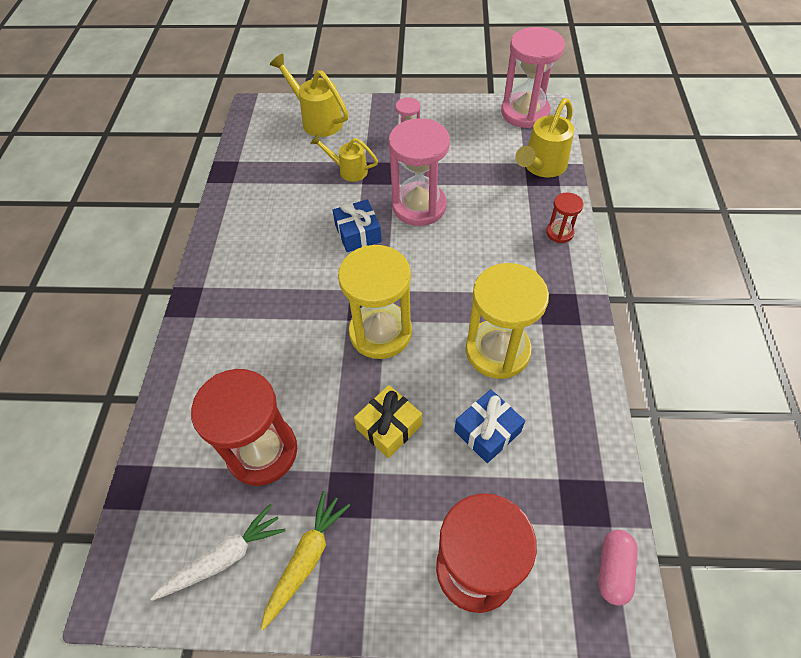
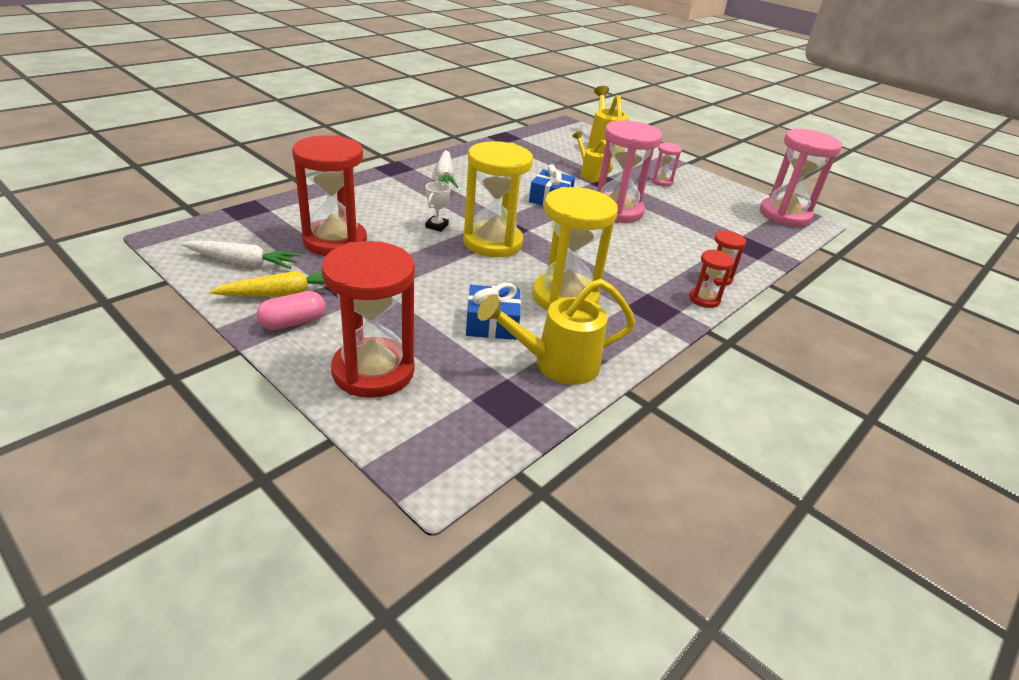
camera: 35 degrees right, 20 degrees down
(243, 275) = (445, 176): none -> white carrot
(316, 351) = (436, 226): none -> white trophy
(389, 427) = (427, 280): yellow gift -> none
(541, 167) = (755, 243): yellow watering can -> yellow watering can (555, 364)
(576, 266) = (704, 299): none -> red hourglass
(613, 569) = (472, 446): pink capsule -> pink capsule (293, 322)

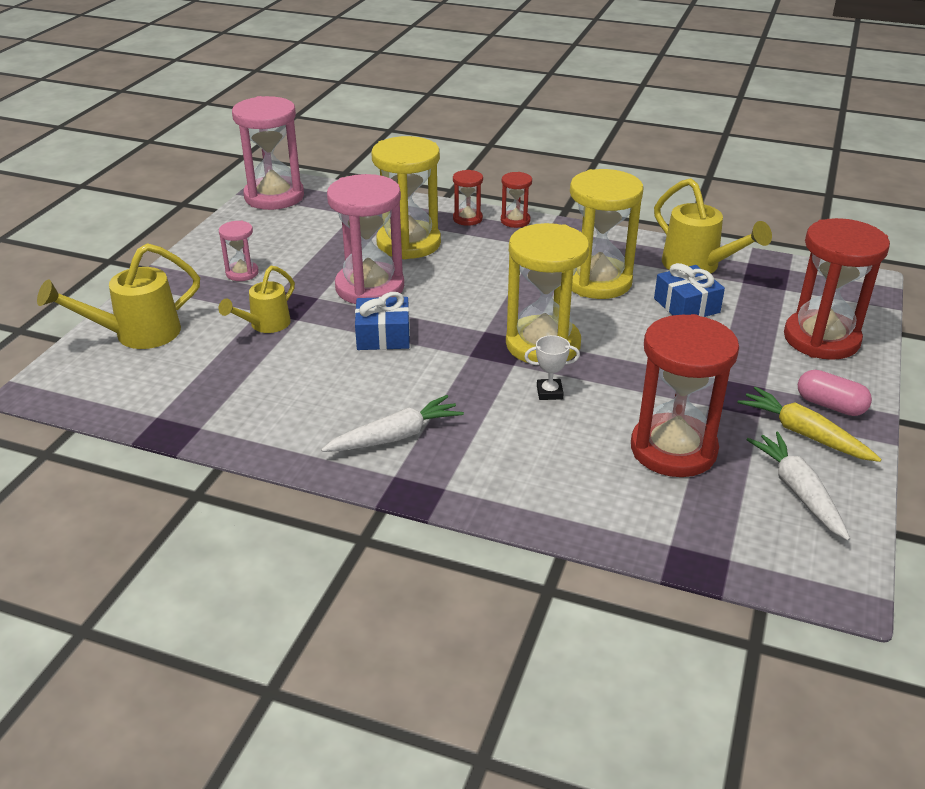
camera: 110 degrees left, 0 degrees up
(679, 241) = (408, 243): none -> yellow hourglass

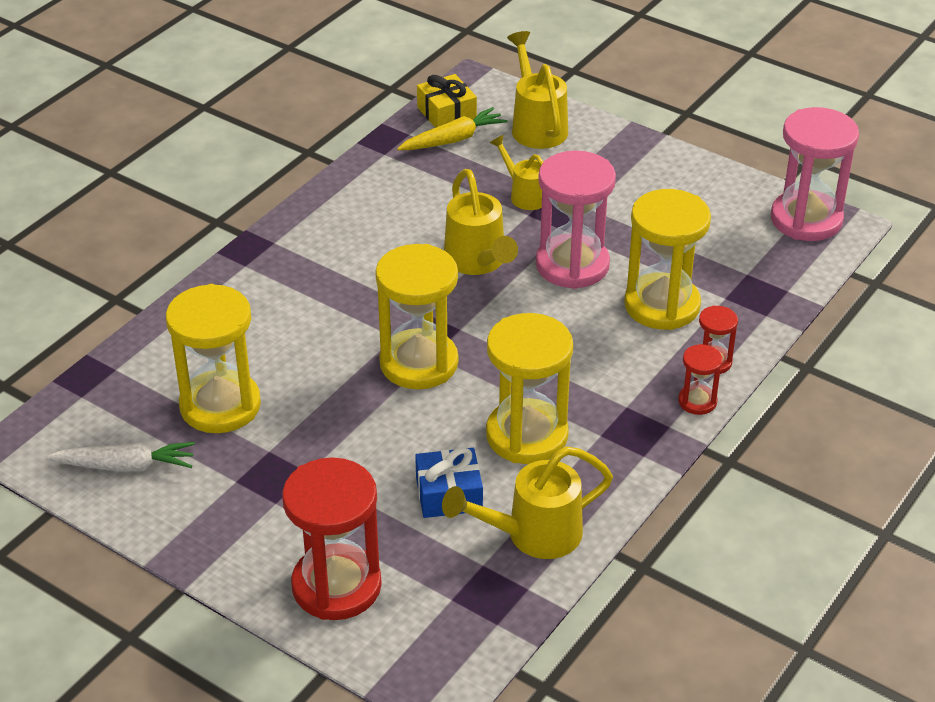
camera: 105 degrees right, 5 degrees up
(111, 396) = (446, 113): none -> yellow gift
(242, 273) = (629, 187): pink hourglass -> none
(383, 335) = (478, 262): blue gift -> yellow watering can
(395, 436) = (322, 249): white carrot -> none
(549, 392) = (339, 349): white trophy -> none
(673, 449) = (220, 406): red hourglass -> yellow hourglass
(804, 434) = (194, 502): yellow carrot -> yellow carrot (453, 140)
(830, 405) = (223, 540): pink capsule -> none

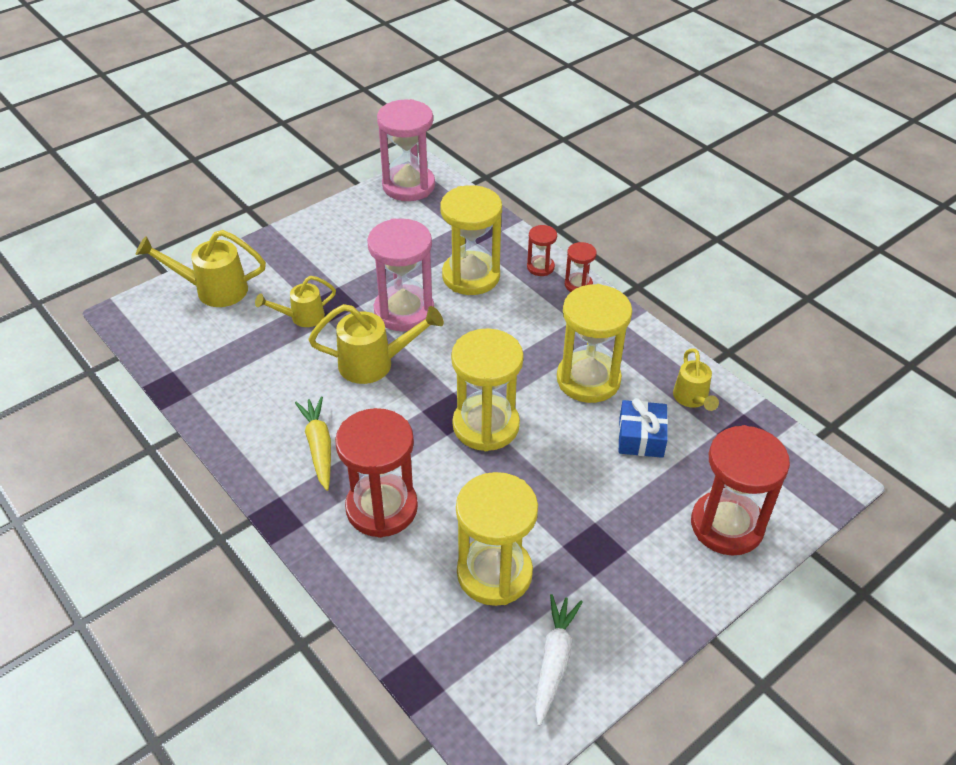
camera: 75 degrees left, 5 degrees up
(280, 311) = (381, 508): none -> red hourglass
(446, 113) = (158, 340): yellow gift -> none
(453, 140) = (199, 344): yellow carrot -> yellow carrot (319, 447)
(532, 535) = (692, 399): yellow watering can -> yellow watering can, size x0.64

